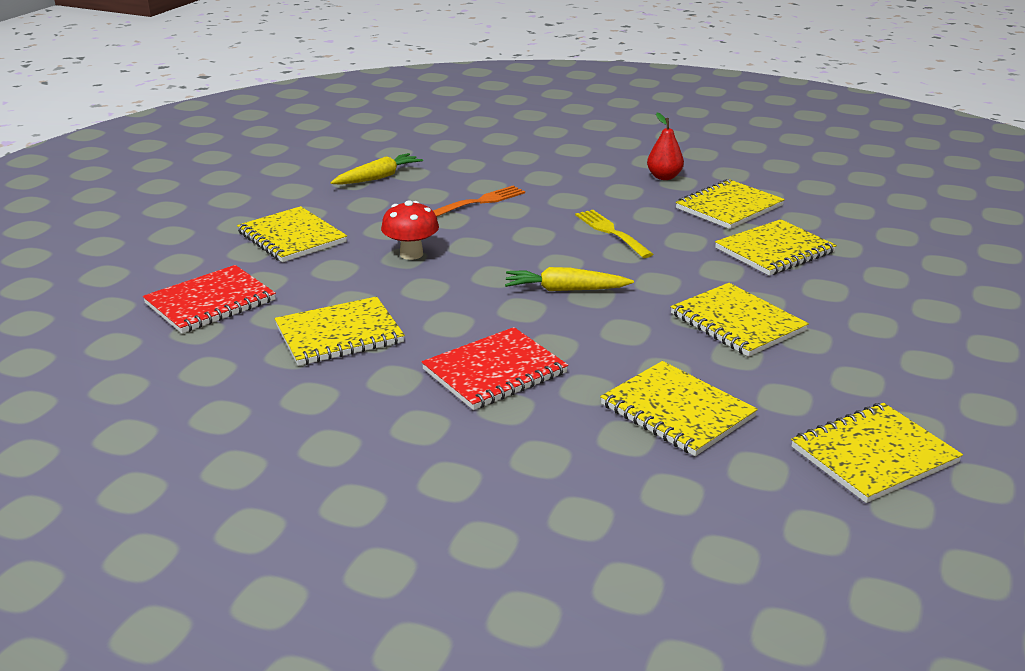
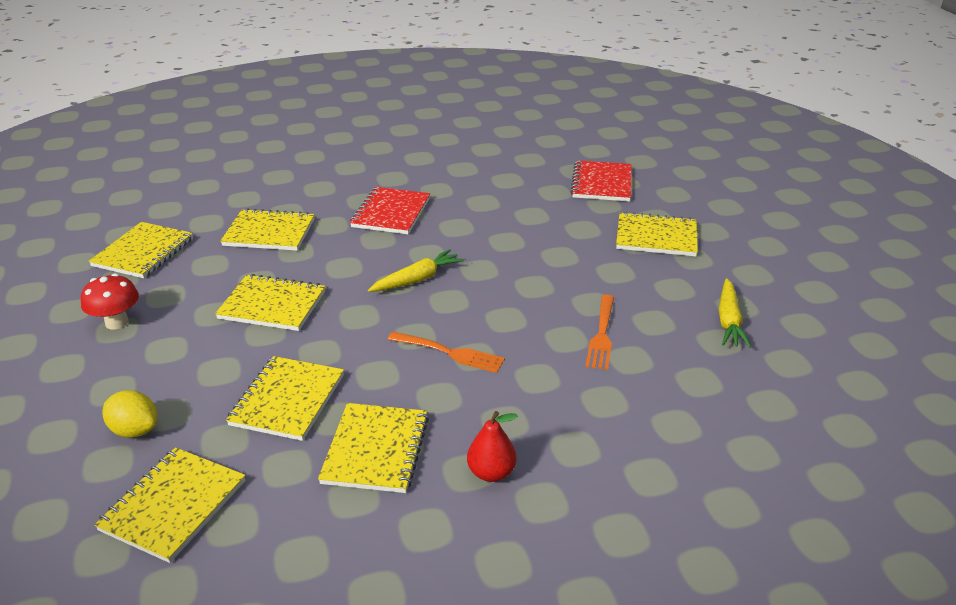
camera: 140 degrees right, 5 degrees up
(339, 334) = (502, 197): yellow notebook -> yellow notebook (173, 505)
(411, 254) = (559, 260): red mushroom -> red mushroom (117, 322)
(611, 232) = (450, 353): yellow fork -> orange fork
(917, 275) = (135, 430): none -> yellow lemon

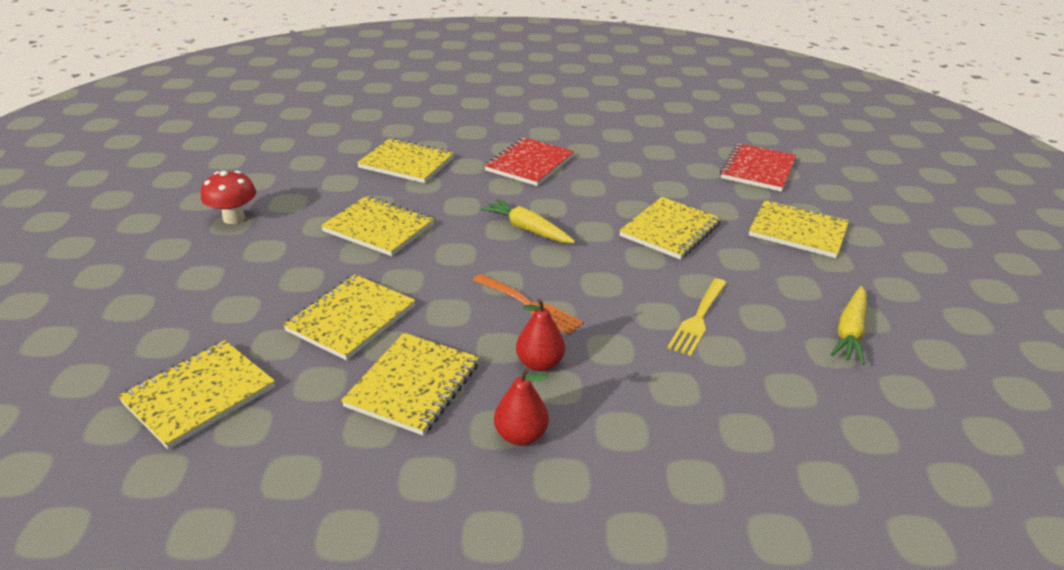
camera: 15 degrees right, 0 degrees up
(135, 430) = (201, 317): yellow lemon -> none
(143, 252) = (287, 162): yellow notebook -> yellow notebook (670, 230)
(417, 279) = (528, 229): yellow carrot -> yellow carrot turned 120 degrees counterclockwise
(481, 405) = (539, 364): none -> red pear
(601, 335) = (698, 319): orange fork -> yellow fork

